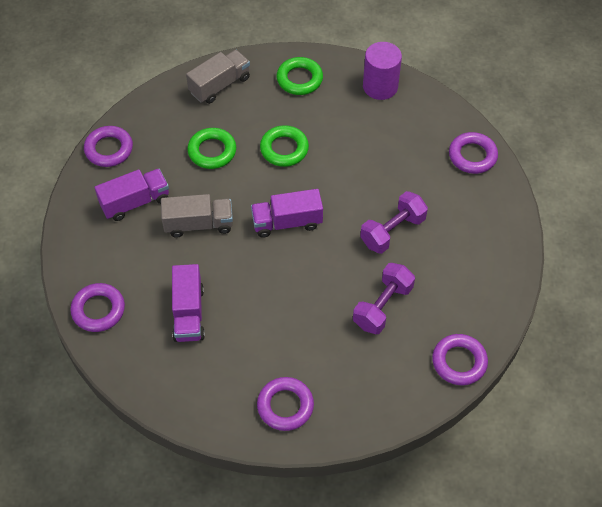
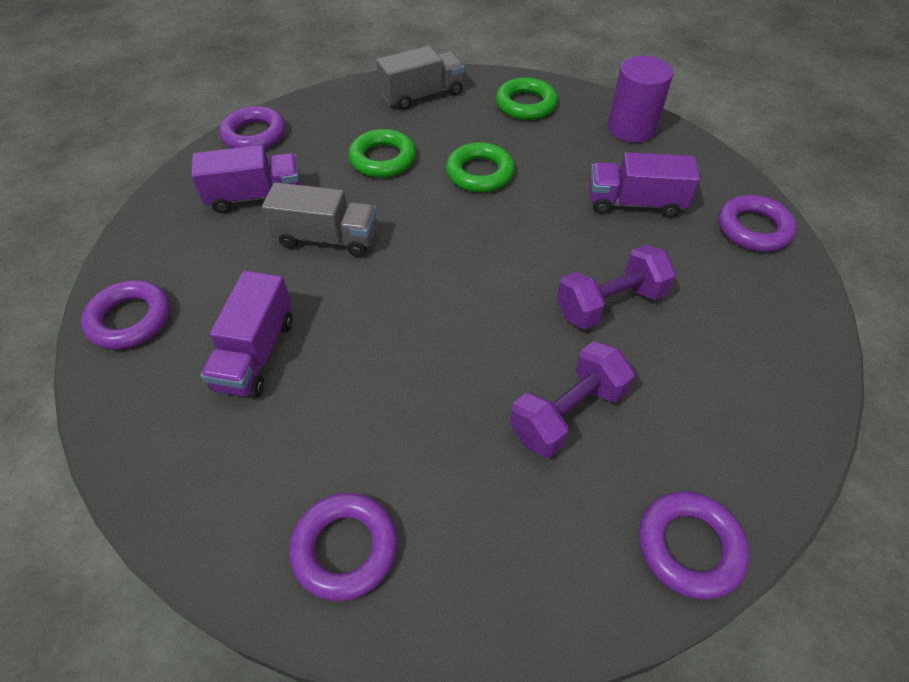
camera: 15 degrees right, 5 degrees down
(287, 222) = (452, 260): purple truck -> purple truck (635, 203)

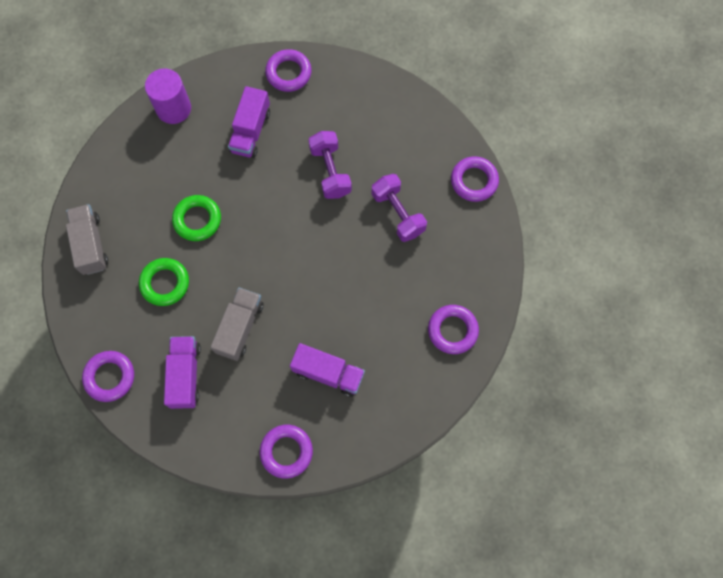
camera: 80 degrees left, 20 degrees up
(525, 104) = (125, 171): green ring -> none

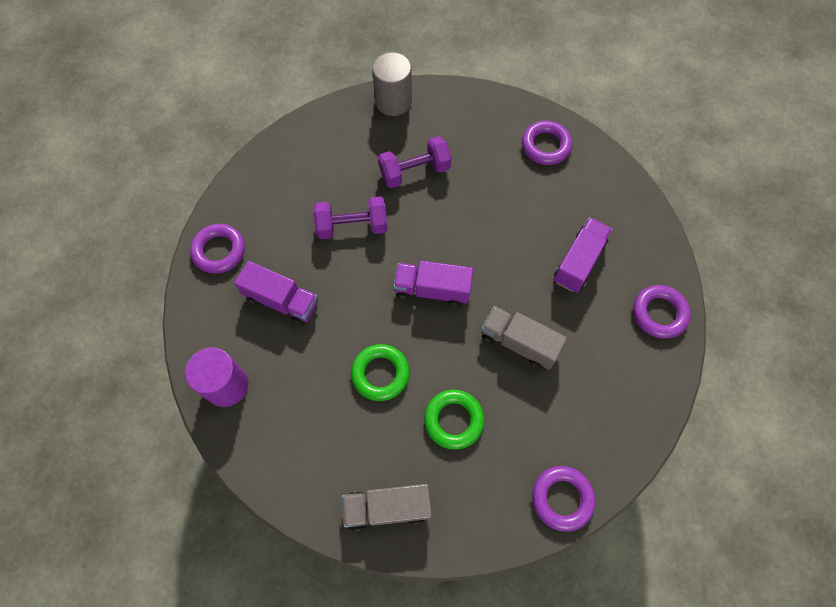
camera: 80 degrees left, 5 degrees down
(185, 375) = (567, 408): purple truck -> purple truck (432, 289)
(474, 181) = (393, 101): purple ring -> grey cylinder

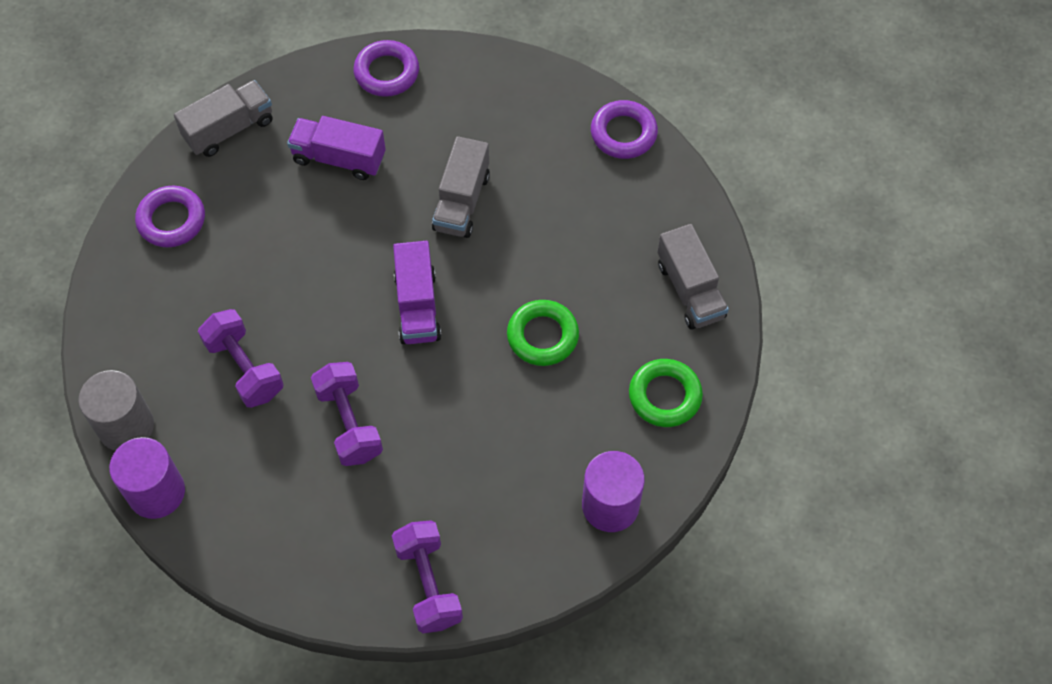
camera: 105 degrees left, 5 degrees down
(219, 251) = (428, 584): purple ring -> purple dumbbell
(282, 301) = (480, 477): purple truck -> none
(342, 111) = (156, 492): none -> purple cylinder
(453, 420) = (573, 248): green ring -> green ring (665, 396)
(619, 192) = (229, 129): none -> grey truck

